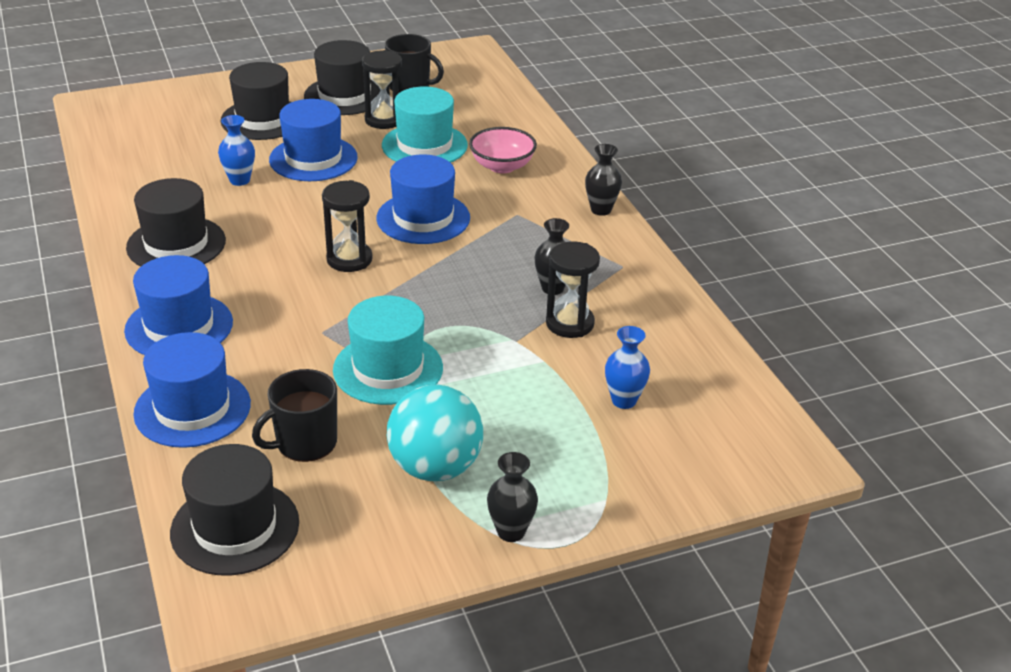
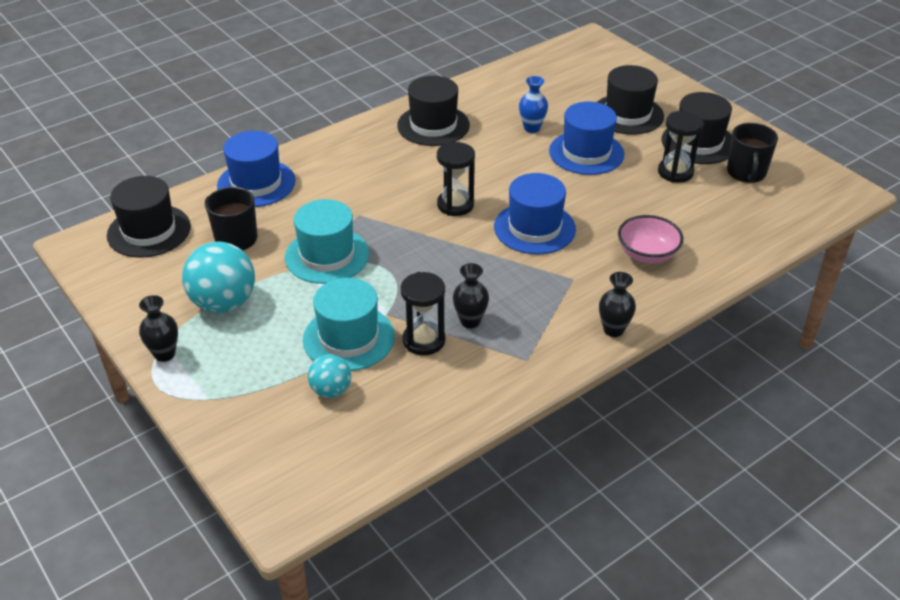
camera: 75 degrees right, 5 degrees up
(179, 326) = (339, 154): blue hat -> none
(424, 145) = (650, 203): turquoise hat -> turquoise hat (349, 338)
(624, 400) = (331, 390): blue vase -> turquoise ball

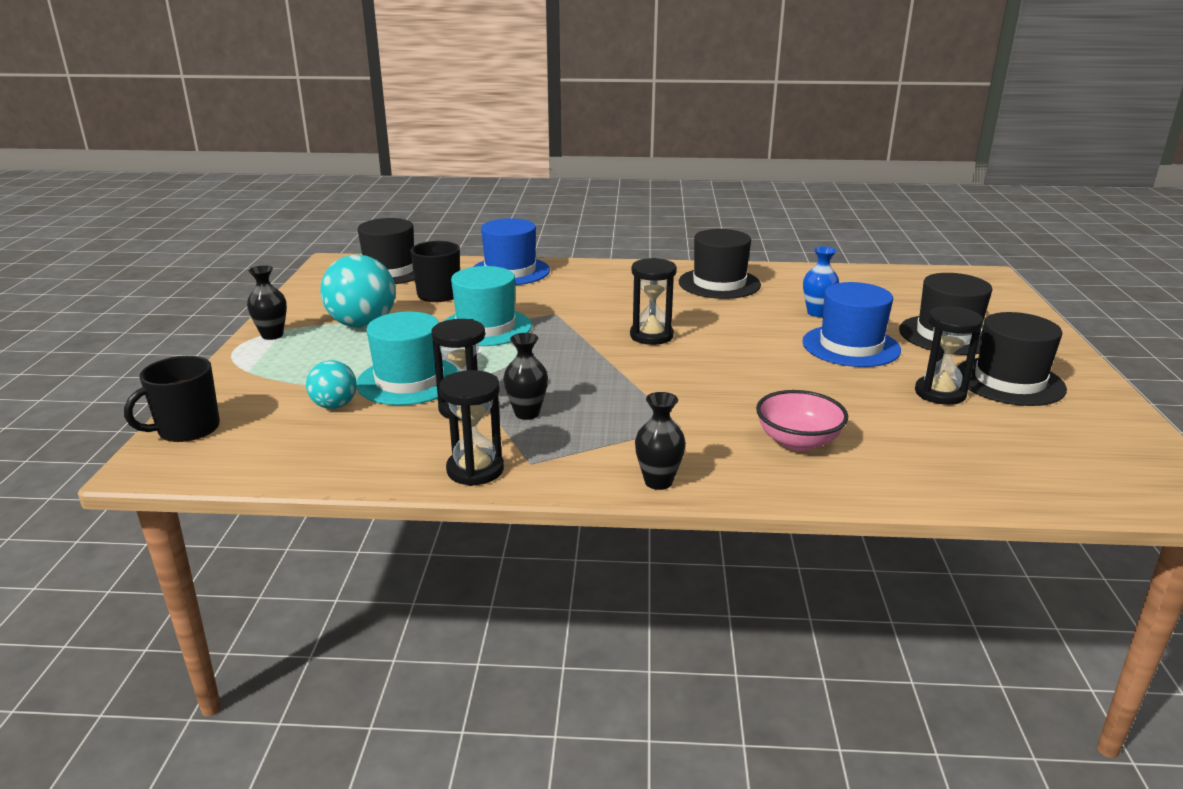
camera: 40 degrees right, 15 degrees down
(503, 385) = (475, 470): none -> black hourglass
(534, 228) = (703, 377): blue hat -> none
(746, 172) = (1043, 425): black mug -> black mug (187, 429)

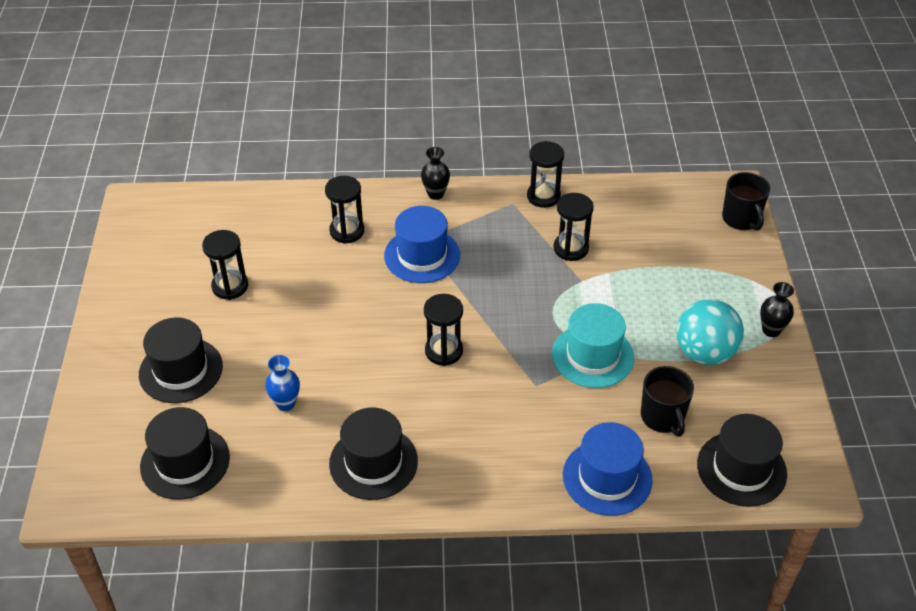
camera: 175 degrees right, 20 degrees up
(187, 429) = (741, 218): black mug -> black mug turned 120 degrees clockwise
(334, 406) = (661, 246): turquoise ball -> none
(409, 381) = (623, 276): turquoise hat -> none
(527, 413) = (526, 246): black vase -> none
(798, 441) = (347, 231): pink bowl -> black hourglass
(850, 346) = (273, 346): blue hat -> blue hat (422, 255)
(1009, 381) = (169, 304): black hat -> black hat (185, 462)

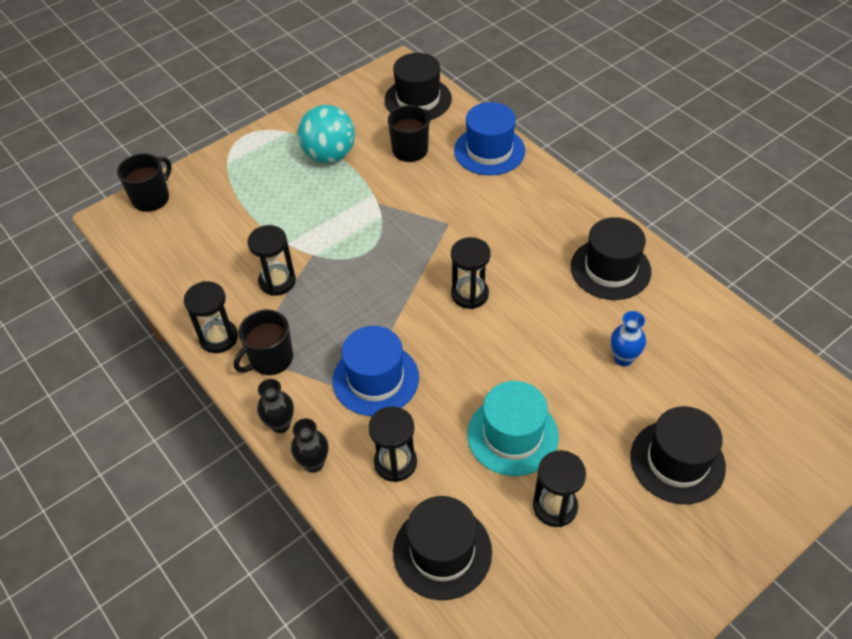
camera: 125 degrees left, 5 degrees up
(185, 462) = (742, 381): black hat -> black hat (442, 551)
(497, 213) = (270, 359): none -> black mug
(592, 356) = (389, 208): turquoise hat -> turquoise hat (512, 435)
(771, 330) = (275, 134): black vase -> black vase (314, 463)

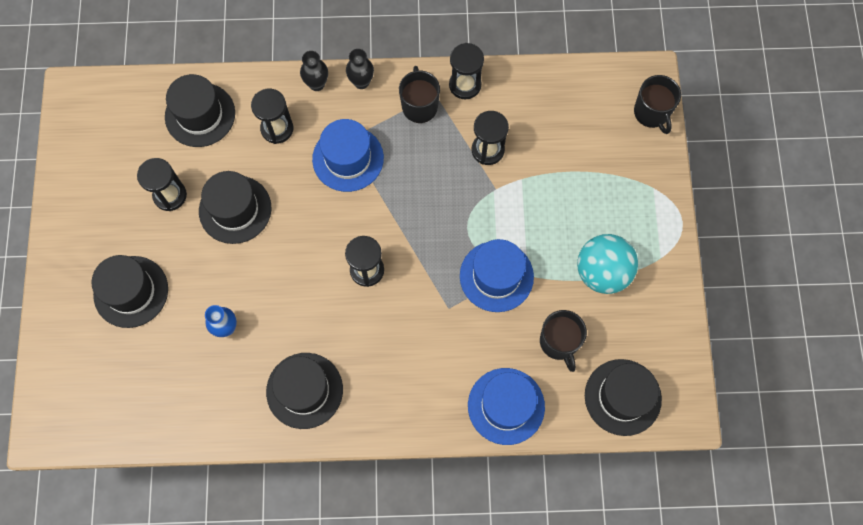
camera: 125 degrees right, 20 degrees up
(392, 211) = (496, 276): none -> blue hat
(512, 435) = (235, 209): turquoise hat -> black hat

